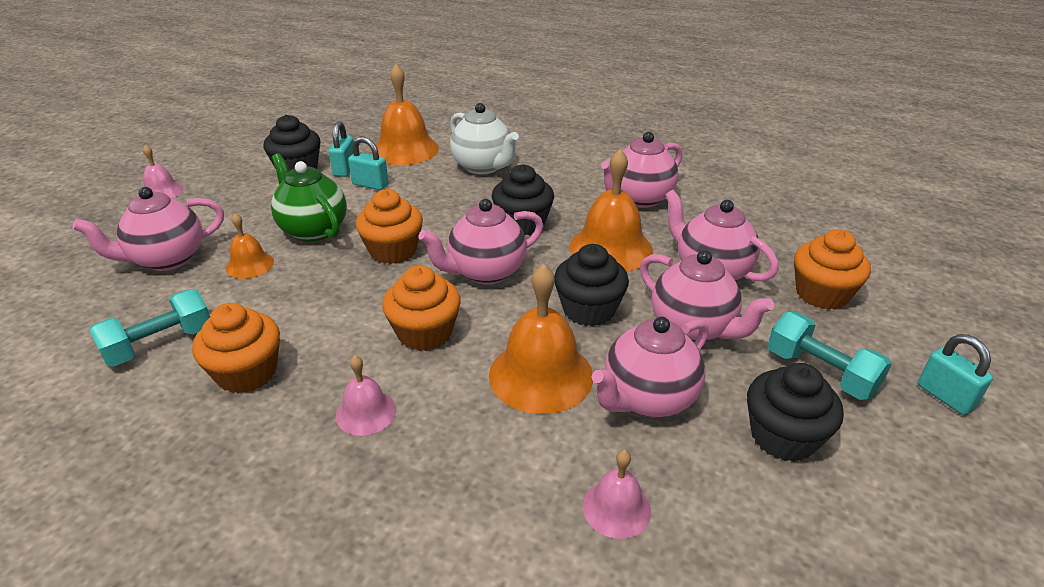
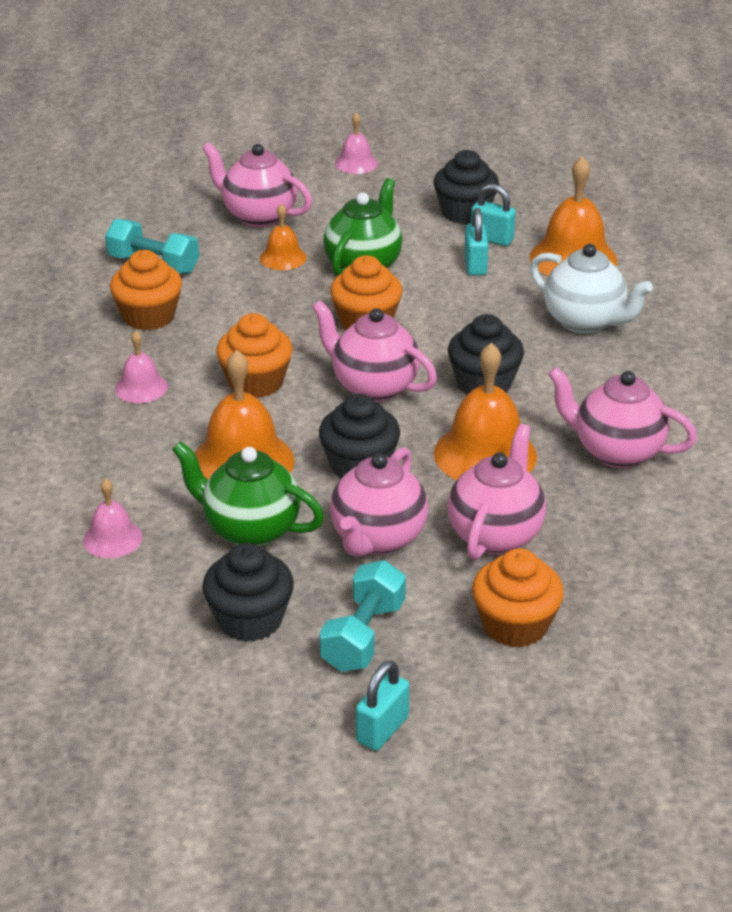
camera: 65 degrees right, 0 degrees up
(345, 169) = (492, 239): turquoise padlock -> turquoise padlock turned 45 degrees clockwise
(483, 167) = (585, 322): white teapot -> white teapot turned 75 degrees counterclockwise
(648, 399) = (250, 530): pink teapot -> green teapot

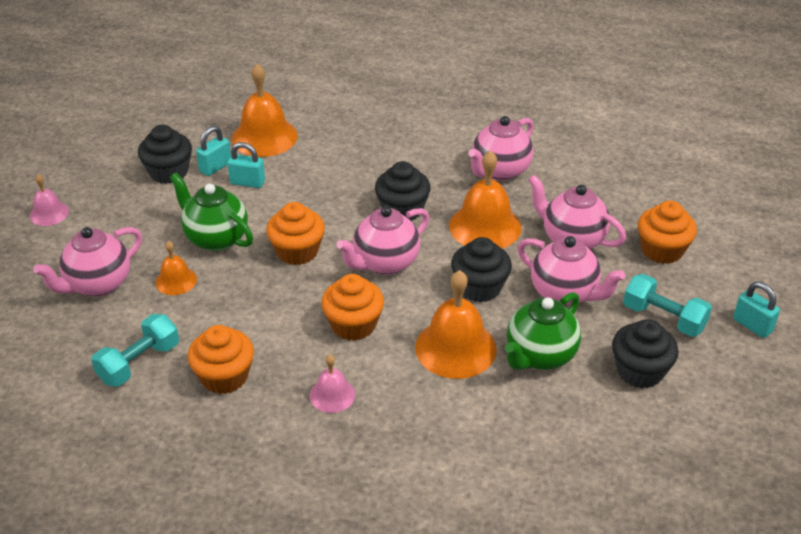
camera: 75 degrees left, 5 degrees up
(112, 538) = (532, 436): pink bell -> none
(585, 322) = (347, 150): white teapot -> none

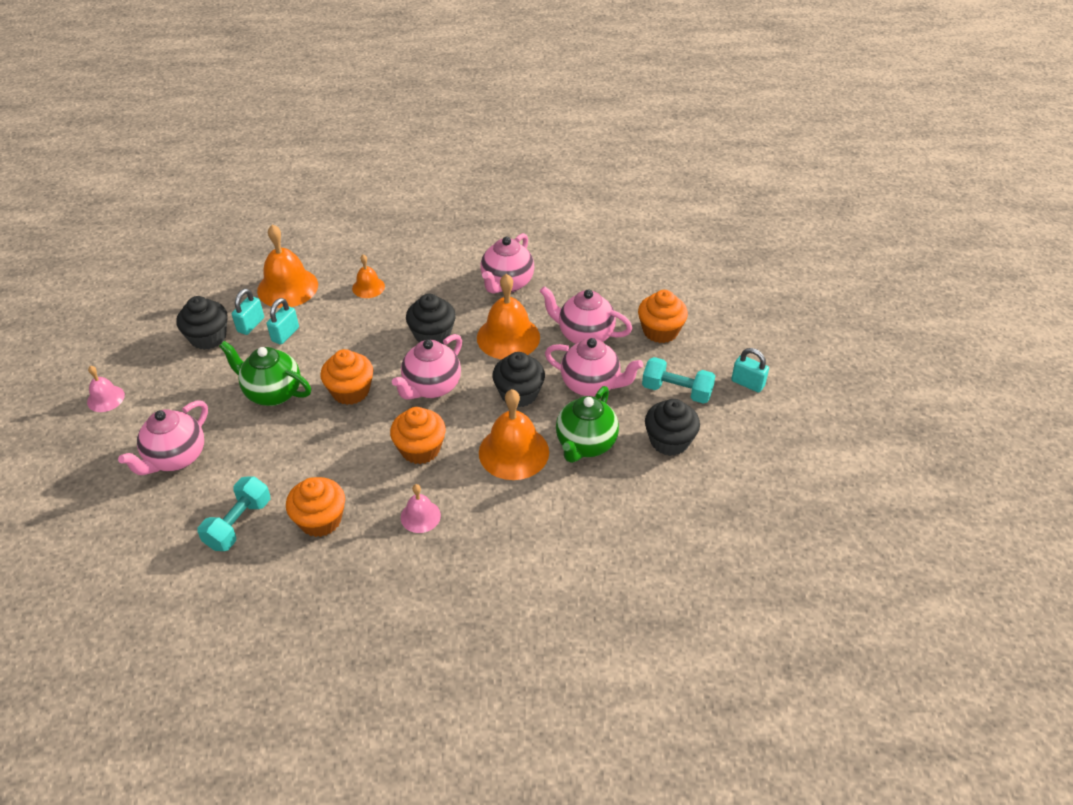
camera: 15 degrees left, 5 degrees up
(176, 281) = (248, 440): orange bell -> orange bell (368, 287)
(247, 182) = (285, 334): turquoise padlock -> turquoise padlock turned 60 degrees counterclockwise

